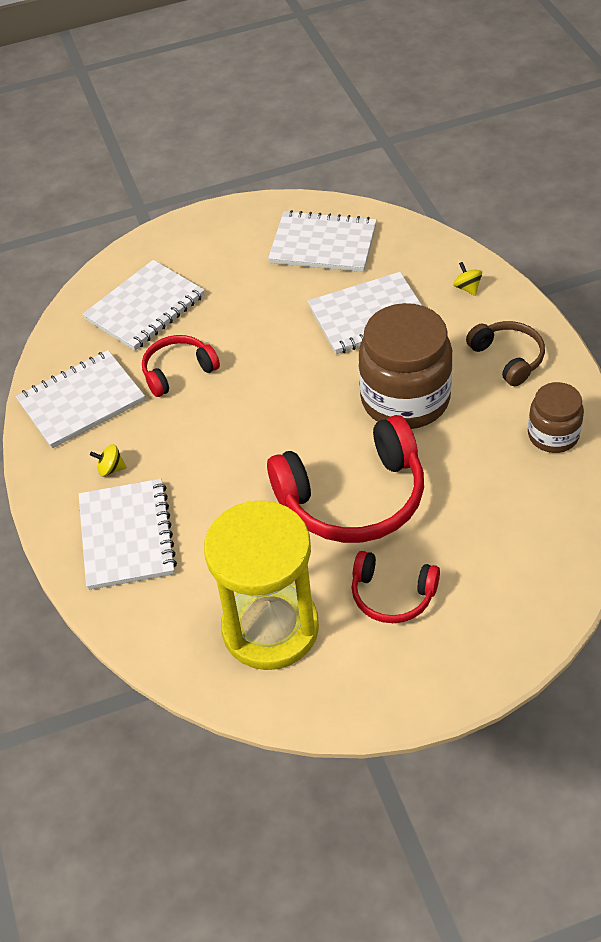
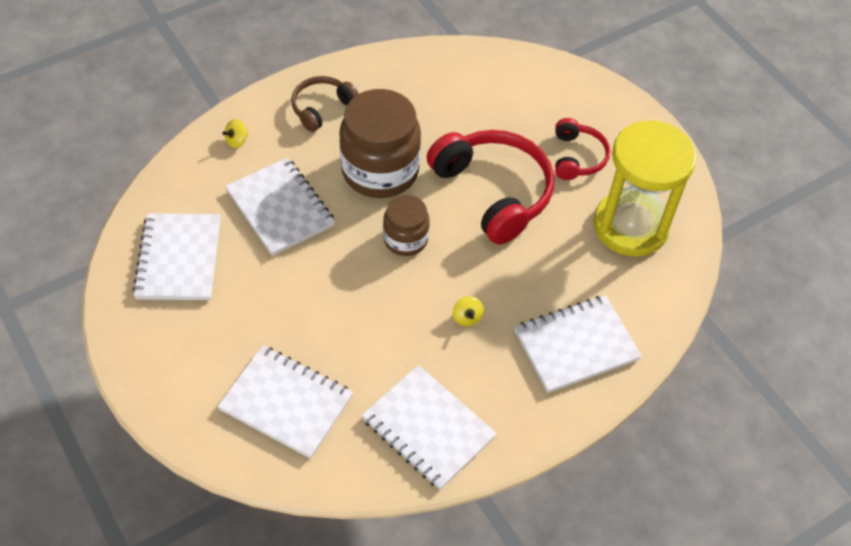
camera: 110 degrees left, 5 degrees up
(111, 469) = (506, 378): yellow spinning top -> yellow spinning top (467, 317)
(178, 371) = (373, 350): red headphones -> none
(553, 435) = (402, 77): brown jar -> brown jar (405, 239)

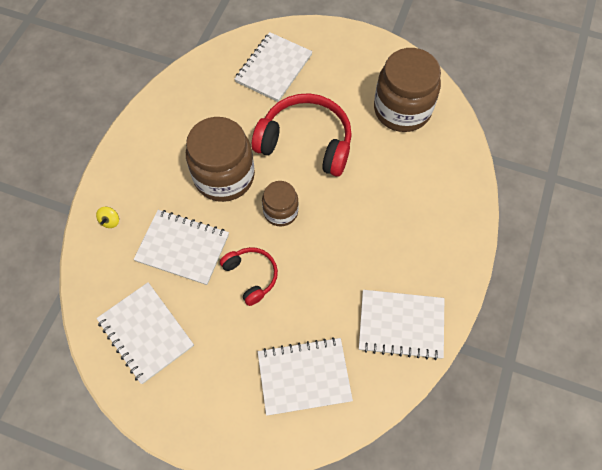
camera: 35 degrees left, 10 degrees up
(322, 108) = (147, 158): brown headphones -> none
(467, 317) = (361, 236): yellow spinning top -> none
(576, 345) = (436, 207): white notebook -> white notebook (273, 68)
(577, 157) = (335, 85): red headphones -> red headphones (251, 276)
(630, 226) = (402, 109): yellow hourglass -> brown jar

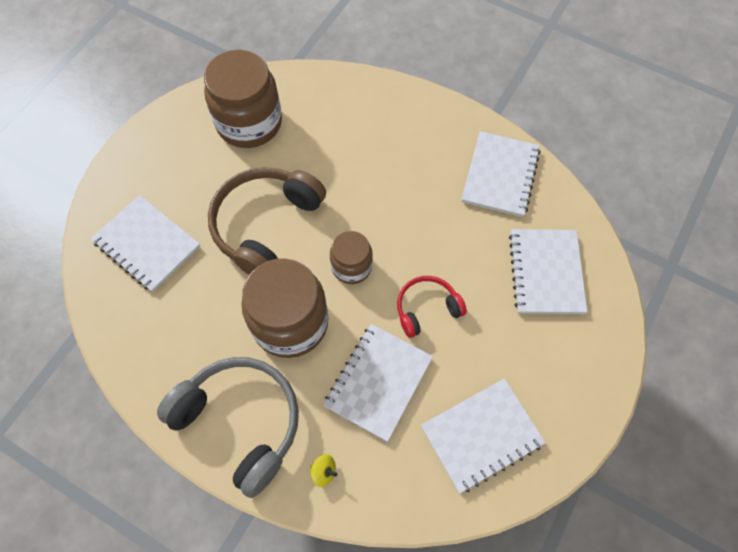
camera: 80 degrees left, 0 degrees up
(143, 160) = (241, 422): none -> grey headphones
(306, 142) = (265, 225): red headphones -> brown headphones

